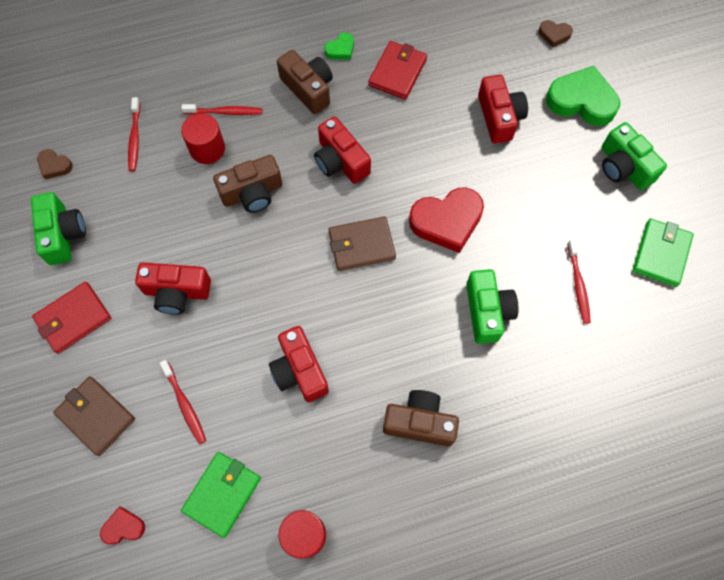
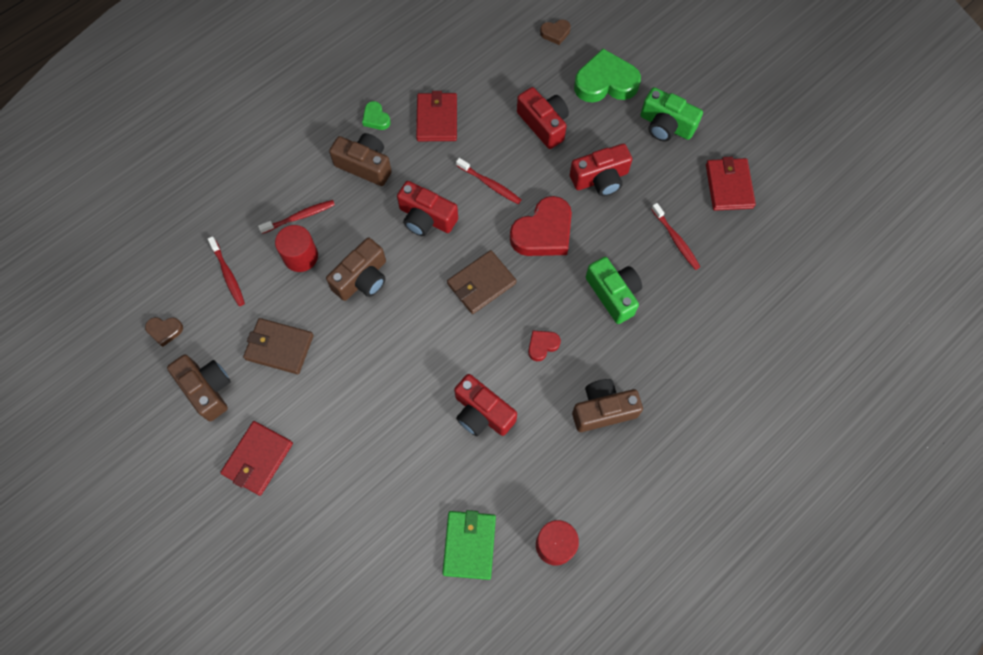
camera: 25 degrees left, 0 degrees up
(63, 234) = (207, 389): green camera -> brown camera
(96, 416) = (324, 533): brown wallet -> brown wallet (279, 347)
(123, 527) = (399, 613): red heart -> red heart (542, 345)
(177, 292) = (340, 394): red camera -> red camera (600, 179)
(184, 404) = (398, 486): red toothbrush -> red toothbrush (490, 184)
(340, 49) = (376, 118): green heart -> green heart turned 120 degrees clockwise
(661, 254) = (729, 186): green wallet -> red wallet

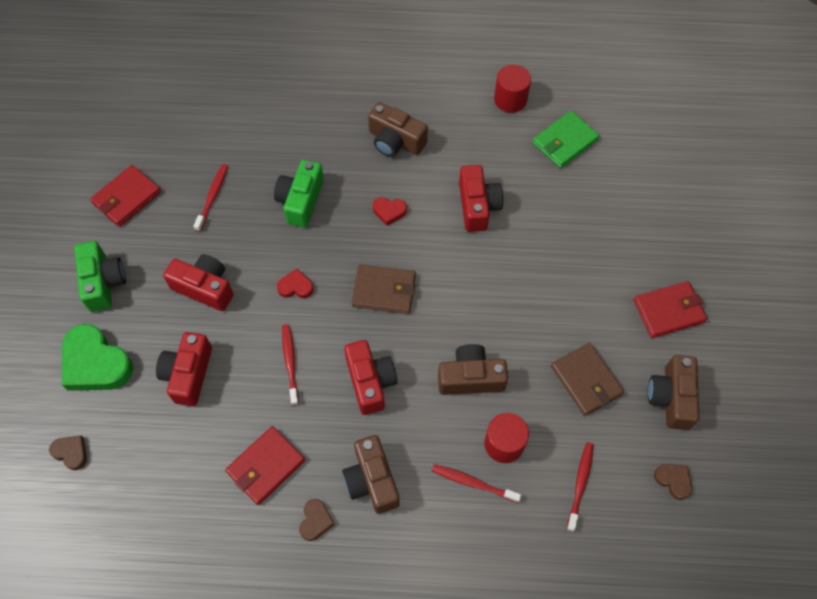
camera: 135 degrees left, 5 degrees down
(376, 118) = (315, 521): green heart -> brown heart
(543, 232) = (295, 287): red heart -> red heart, size x0.48

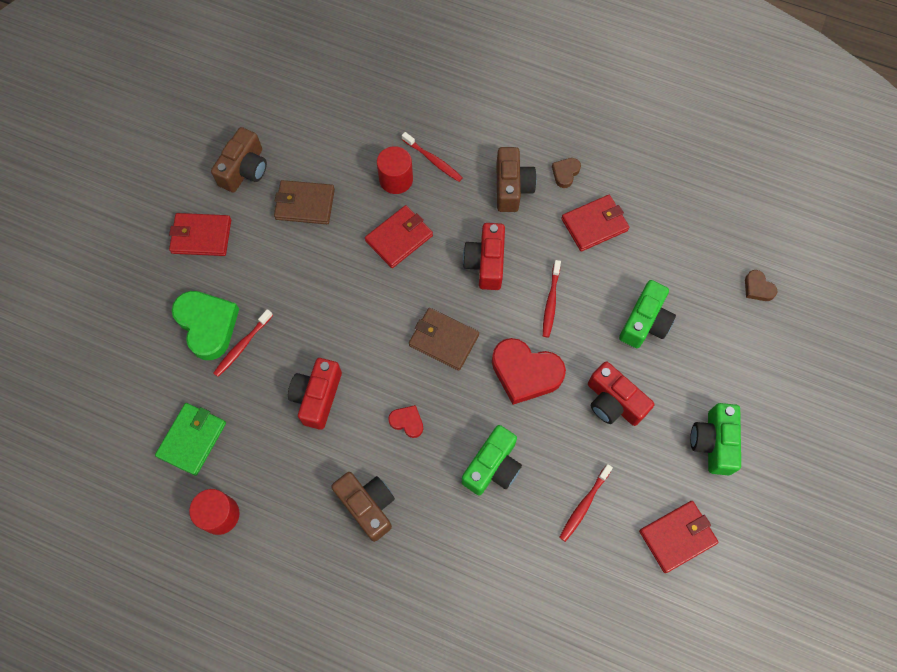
camera: 160 degrees left, 5 degrees up
(96, 363) = (729, 361): green heart -> green heart (207, 325)
(188, 374) = (645, 322): red camera -> green camera
(295, 287) = (525, 373): red heart -> red heart, size x2.07
(470, 377) = (399, 238): brown camera -> red wallet
(565, 142) = (192, 439): green wallet -> green wallet turned 45 degrees counterclockwise
(580, 484) = (352, 133): red toothbrush -> red toothbrush (242, 346)
(586, 380) = (305, 204): brown wallet -> brown wallet turned 75 degrees counterclockwise
(673, 480) = (280, 114): brown heart -> none

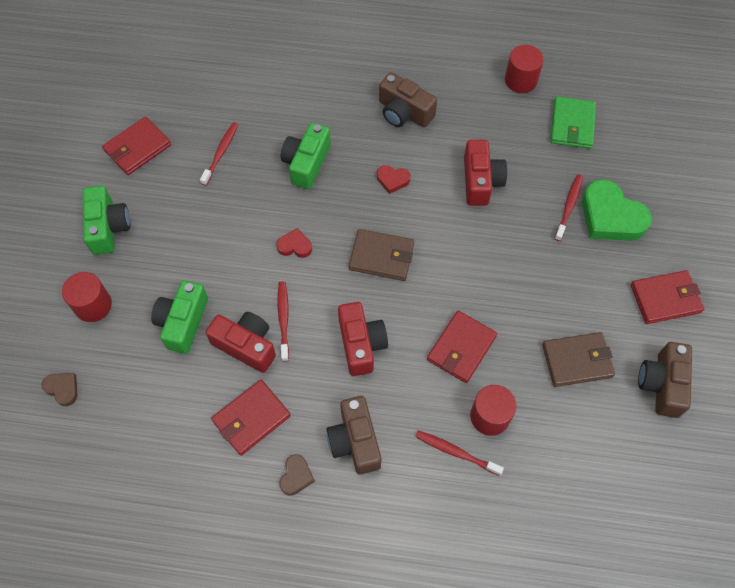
camera: 165 degrees right, 5 degrees down
(525, 373) = (295, 246): red heart -> red heart, size x0.48
(613, 402) = (206, 240): red camera -> red camera (246, 345)
(730, 360) = (93, 305): none -> red cylinder

